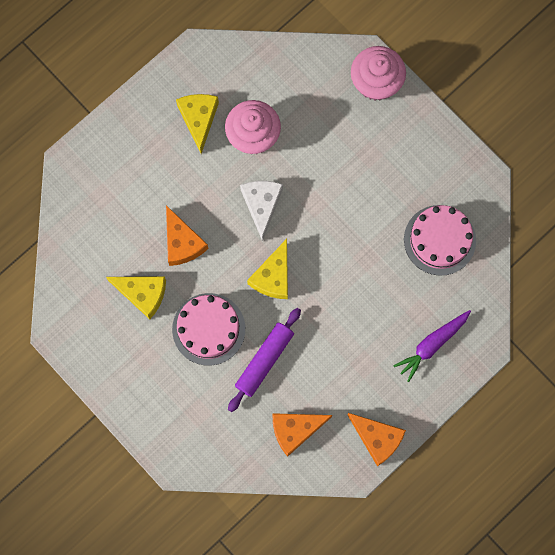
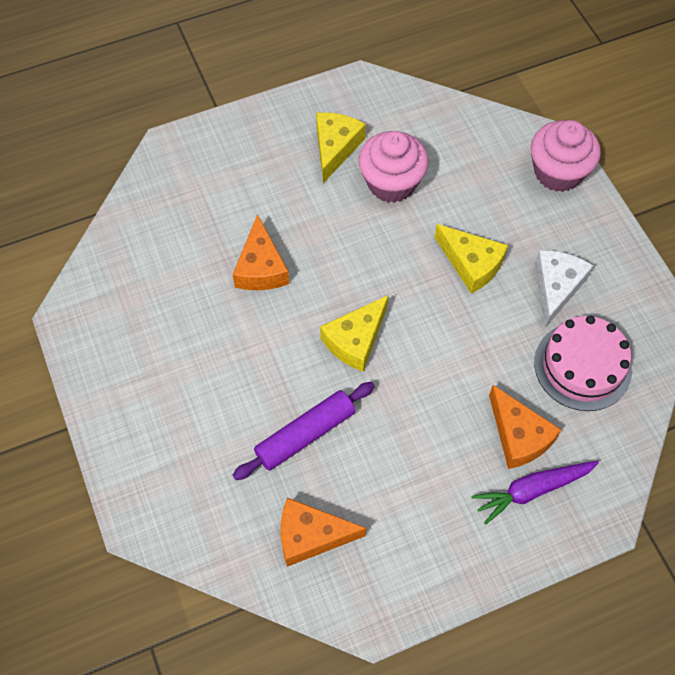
camera: 20 degrees right, 15 degrees down
(142, 294) = (189, 308): yellow cheese -> yellow cheese (471, 264)
(208, 329) = (251, 373): pink cake -> none
(262, 205) = (373, 257): white cheese -> white cheese (556, 287)
(377, 438) = (417, 587): orange cheese -> orange cheese (519, 436)

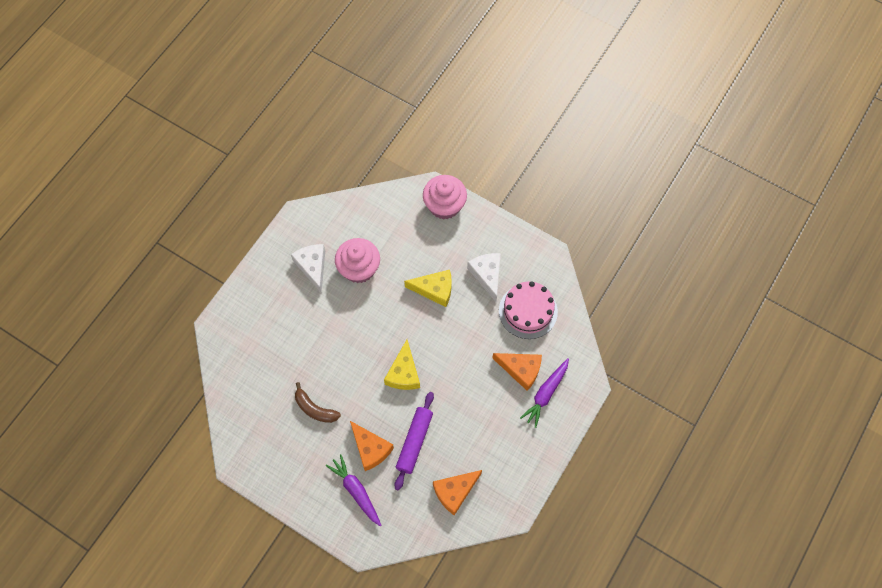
camera: 35 degrees left, 5 degrees up
(183, 446) = (356, 491): none -> purple carrot
(211, 312) = (315, 409): none -> brown banana
(261, 267) = (323, 365): orange cheese -> orange cheese (370, 449)
(335, 148) = (312, 267): yellow cheese -> white cheese

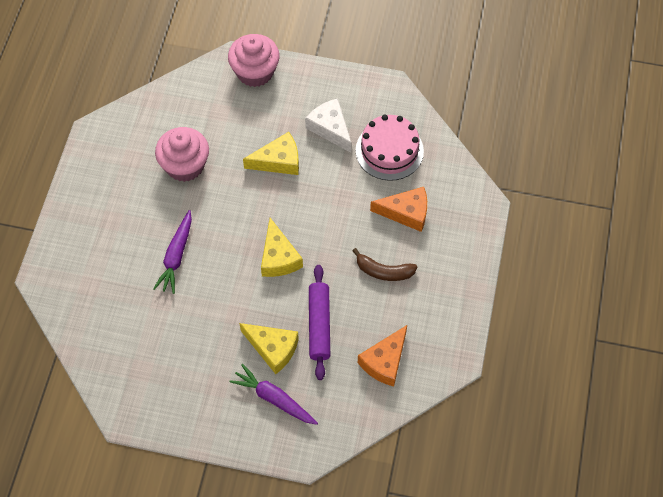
camera: 20 degrees left, 5 degrees down
(312, 267) = (131, 180): white cheese -> none
(315, 409) = (192, 328): brown banana -> brown banana (384, 271)
(370, 449) = (273, 349): orange cheese -> yellow cheese
(545, 394) = (443, 228): purple carrot -> purple carrot (176, 256)

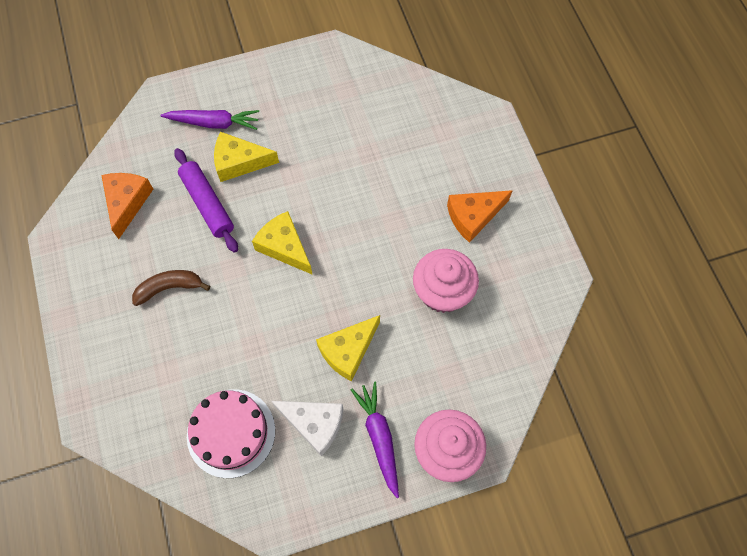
camera: 150 degrees right, 5 degrees up
(176, 256) = (384, 197): purple carrot -> purple carrot (379, 438)
(406, 212) = (175, 365): orange cheese -> orange cheese (473, 216)

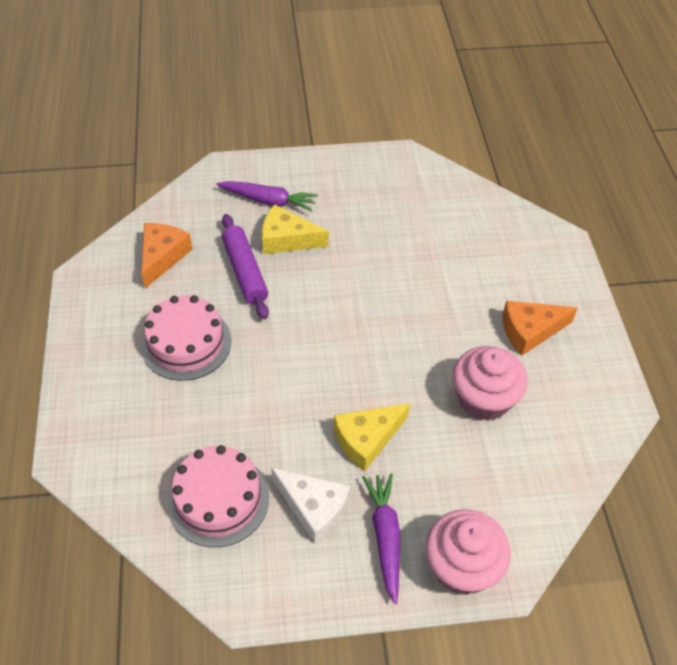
camera: 10 degrees right, 15 degrees down
(169, 288) = (186, 343): brown banana -> pink cake
(284, 247) = (317, 325): yellow cheese -> none

